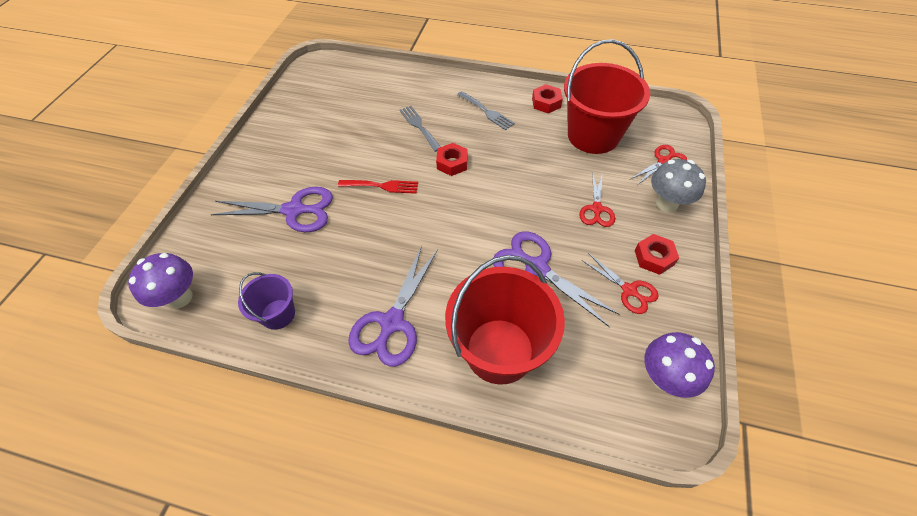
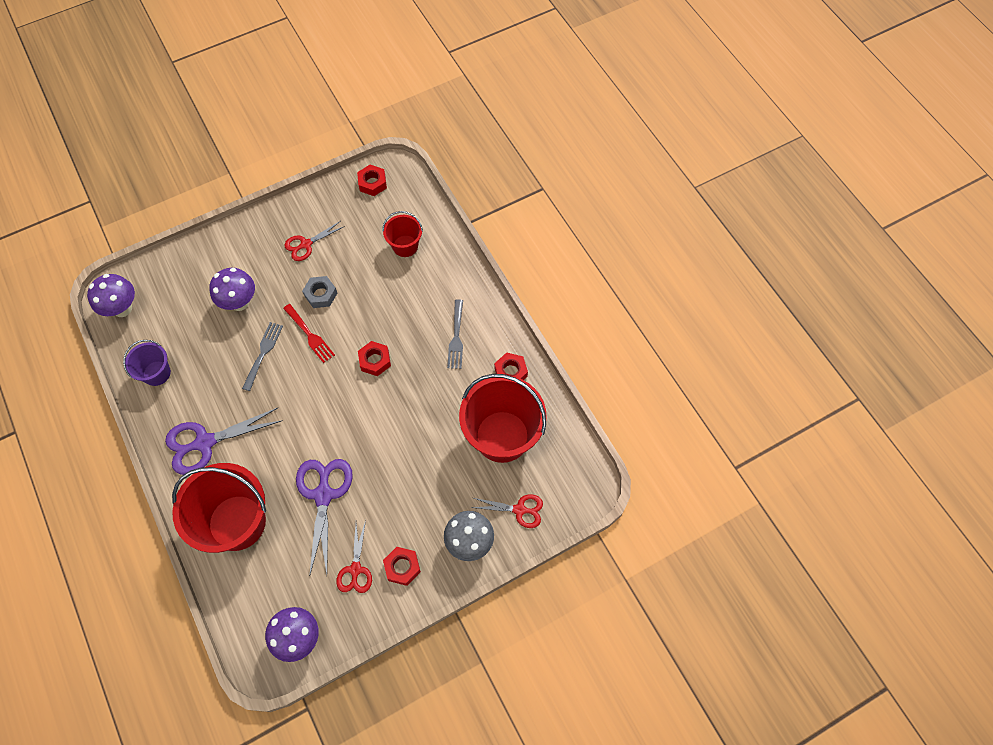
camera: 45 degrees right, 10 degrees up
(294, 210) = (239, 302): purple scissors -> purple mushroom
(310, 79) = (372, 183): none -> red nut
(356, 158) = (321, 294): none -> grey nut
(381, 93) = (405, 246): none -> red bucket
(419, 126) = (393, 305): grey fork -> grey fork (263, 353)
(596, 209) = (418, 495): red scissors -> red scissors (306, 244)

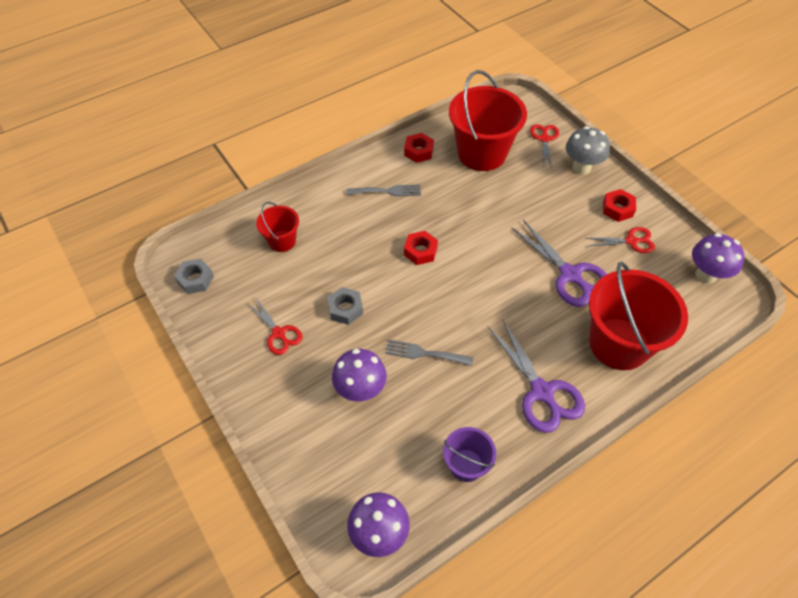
camera: 95 degrees left, 10 degrees down
(310, 335) = (397, 312): red fork -> none
(323, 495) = (570, 275): purple scissors -> purple scissors turned 120 degrees counterclockwise
(372, 183) = (195, 279): red nut -> grey nut

